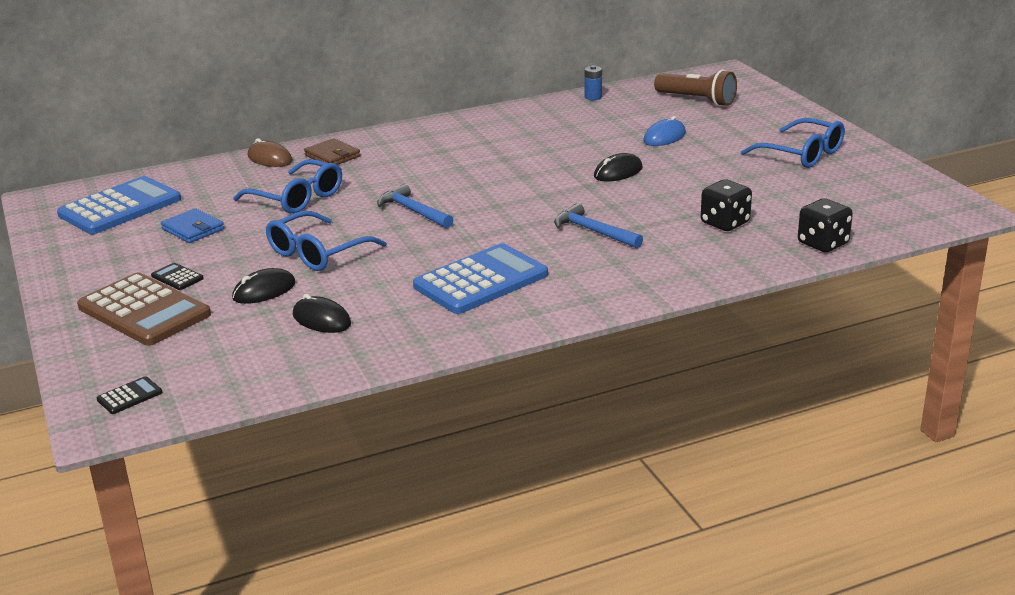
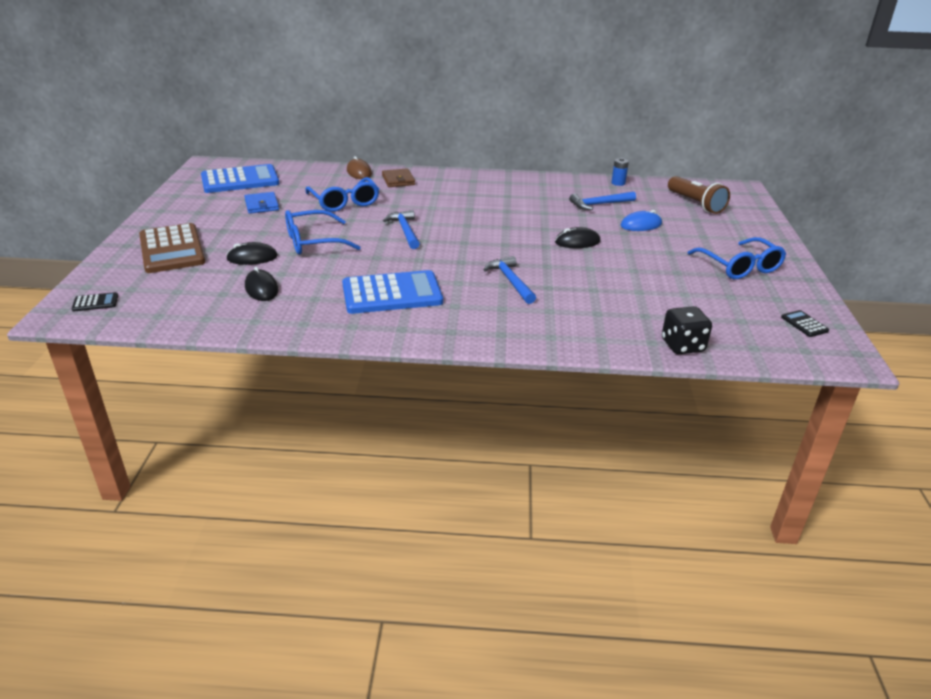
camera: 25 degrees right, 5 degrees up
(177, 277) = (216, 233): black calculator -> black calculator (804, 324)
(597, 126) = (599, 204): none -> blue hammer
(725, 223) = (618, 304): black dice -> none

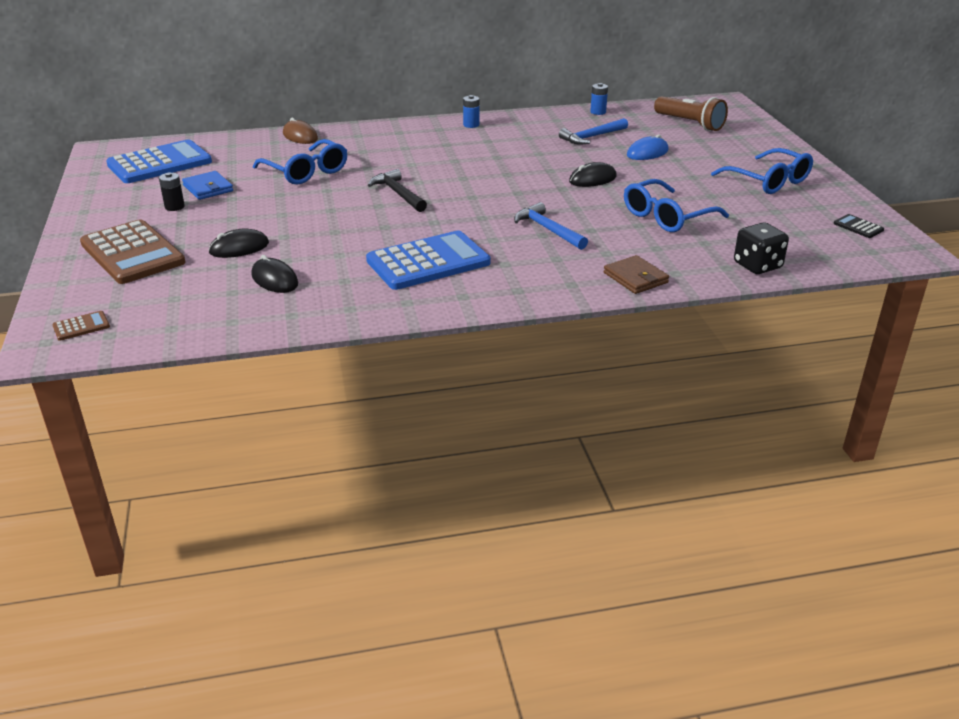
camera: 15 degrees left, 0 degrees up
(95, 303) = (81, 326): black calculator -> brown calculator
(227, 216) = (174, 207): none -> black battery
(313, 242) = (299, 220): blue glasses -> blue glasses (666, 217)
(398, 180) = (352, 139): brown wallet -> brown wallet (635, 278)
(405, 230) = (398, 193): blue hammer -> black hammer
(502, 180) = (471, 125): none -> blue battery

